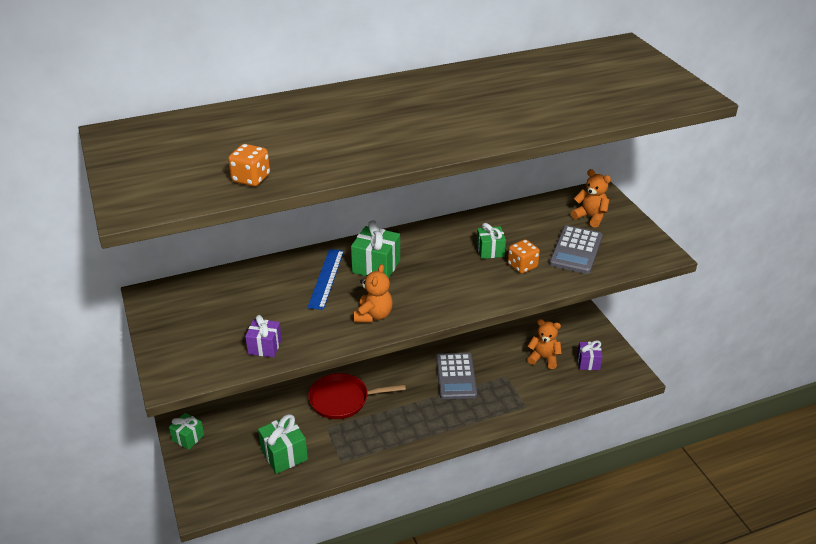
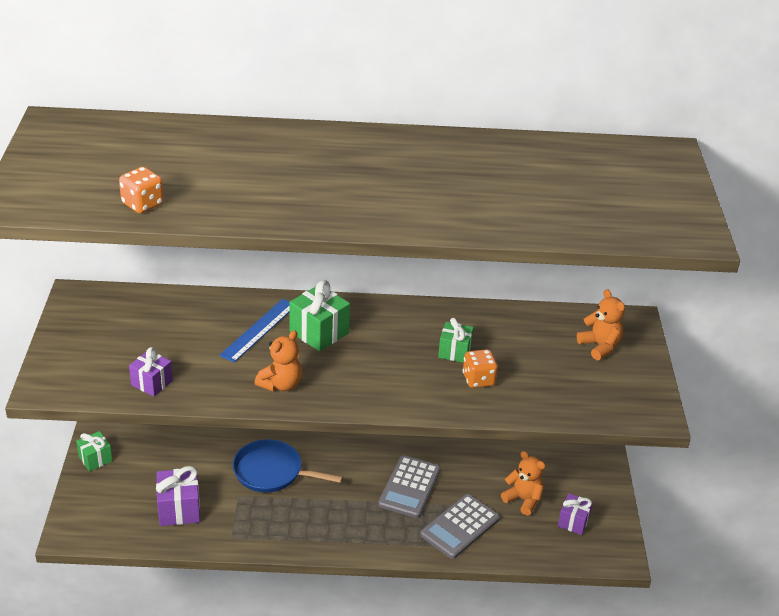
camera: 20 degrees right, 0 degrees up
(284, 455) = (179, 509): green gift -> purple gift
(342, 400) = (272, 472): red pan -> blue pan
(576, 250) = (554, 380): grey calculator -> grey calculator (460, 527)

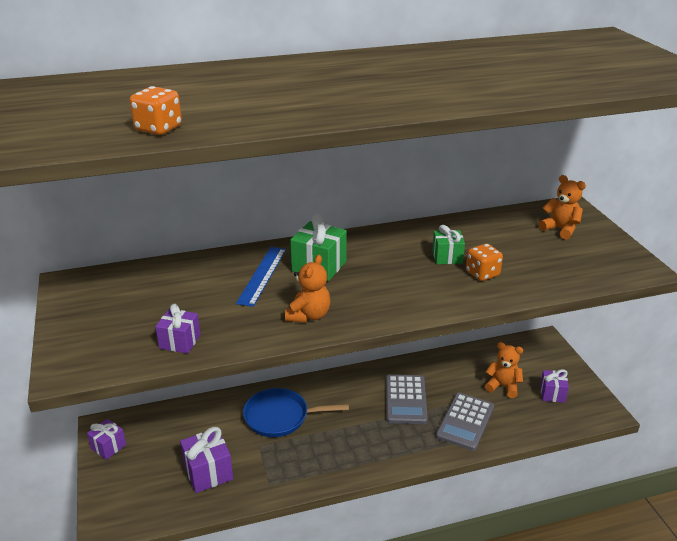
camera: 15 degrees left, 5 degrees down
(95, 459) = (108, 447): green gift -> purple gift

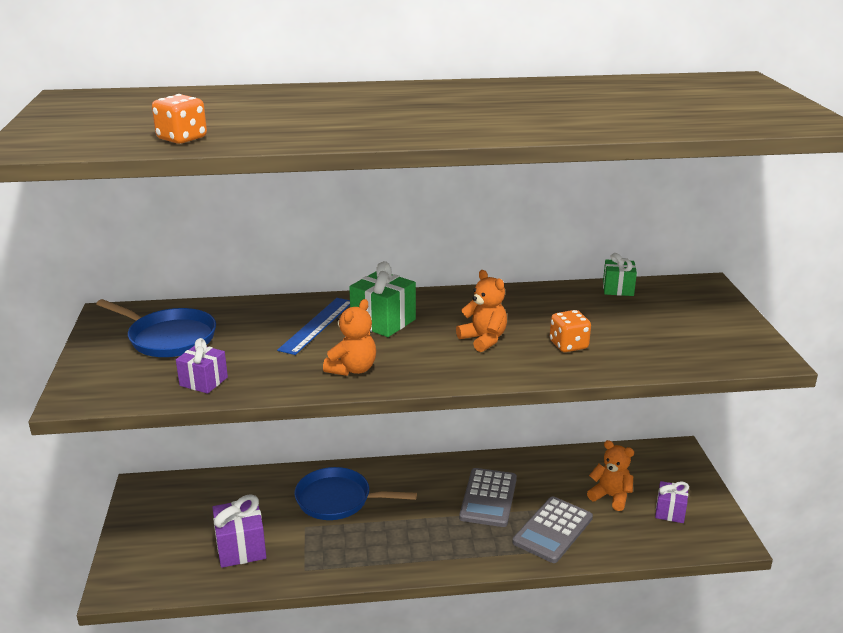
camera: 10 degrees right, 5 degrees down
(108, 447) = (141, 508): purple gift -> none
(132, 301) = (169, 338): none -> blue pan
(447, 257) = (534, 324): green gift -> green gift (618, 289)
(560, 229) = (682, 307): orange teddy bear -> orange teddy bear (483, 339)

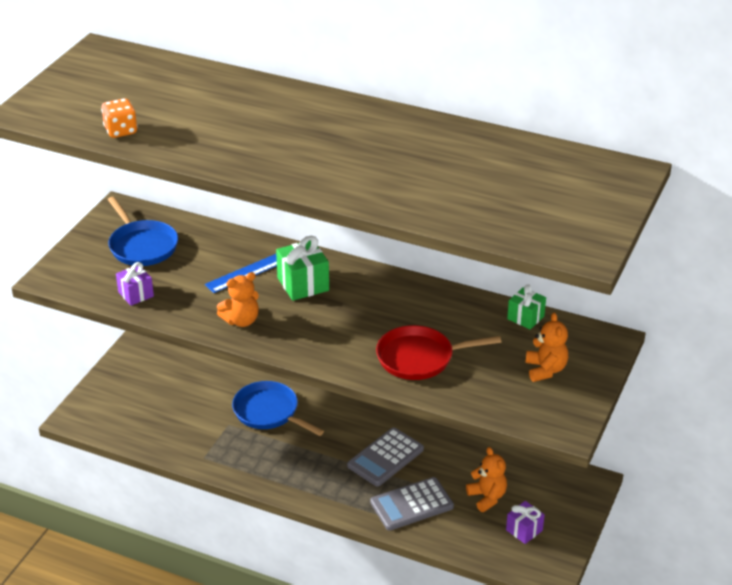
camera: 30 degrees right, 10 degrees up
(241, 548) = (172, 422): purple gift -> none
(483, 339) = (360, 329): orange teddy bear -> orange teddy bear (545, 370)
(568, 345) = (419, 358): orange dice -> red pan

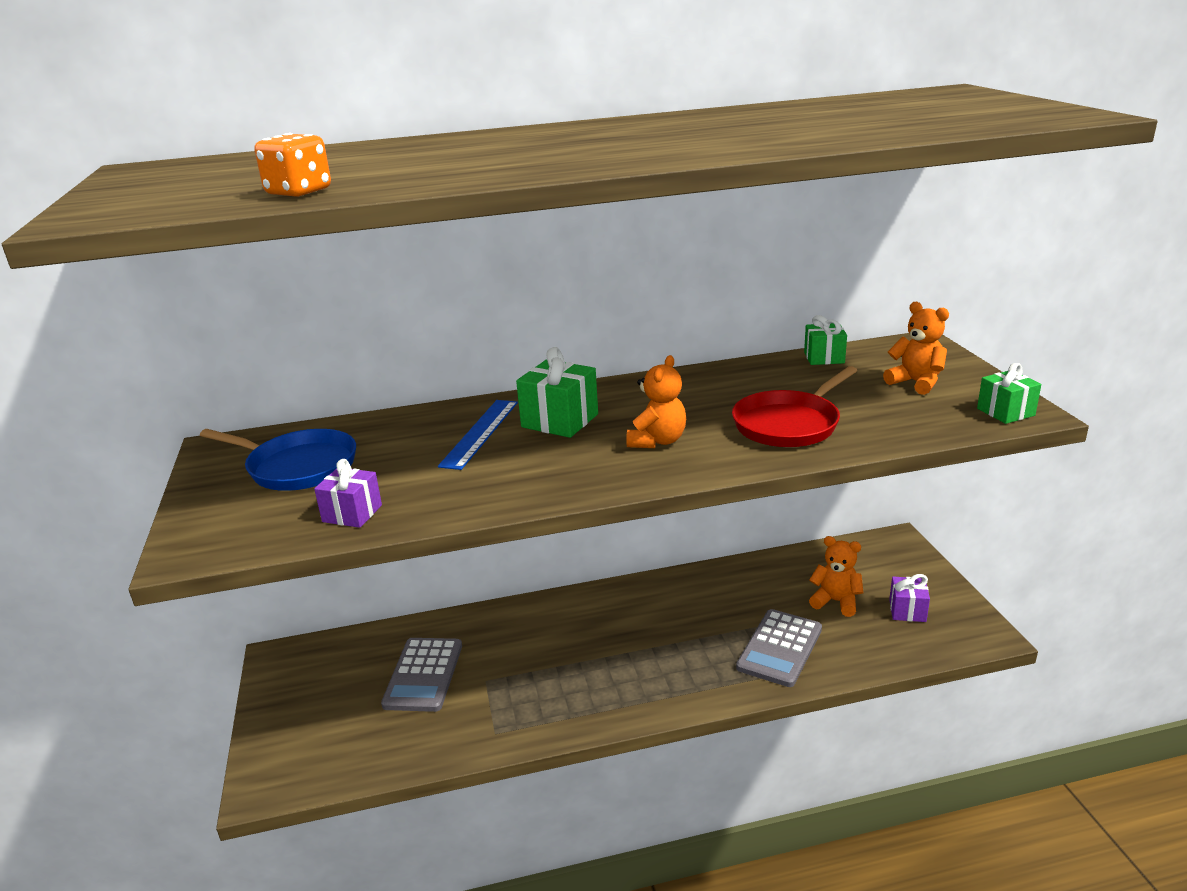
camera: 35 degrees left, 10 degrees down
(241, 320) = (537, 479): orange teddy bear -> orange teddy bear (657, 441)
(269, 412) = (519, 643): blue pan -> none
(385, 458) = (696, 620): grey calculator -> grey calculator (423, 675)
(556, 421) = (1005, 412): none -> green gift

